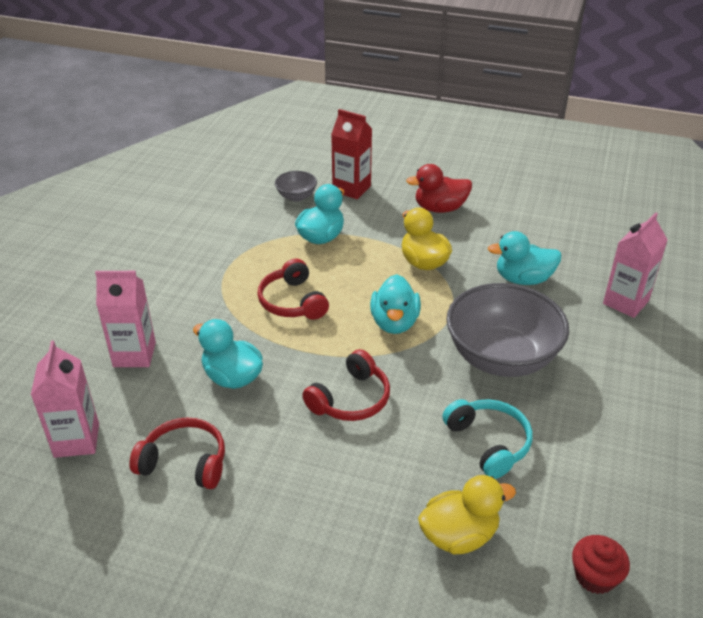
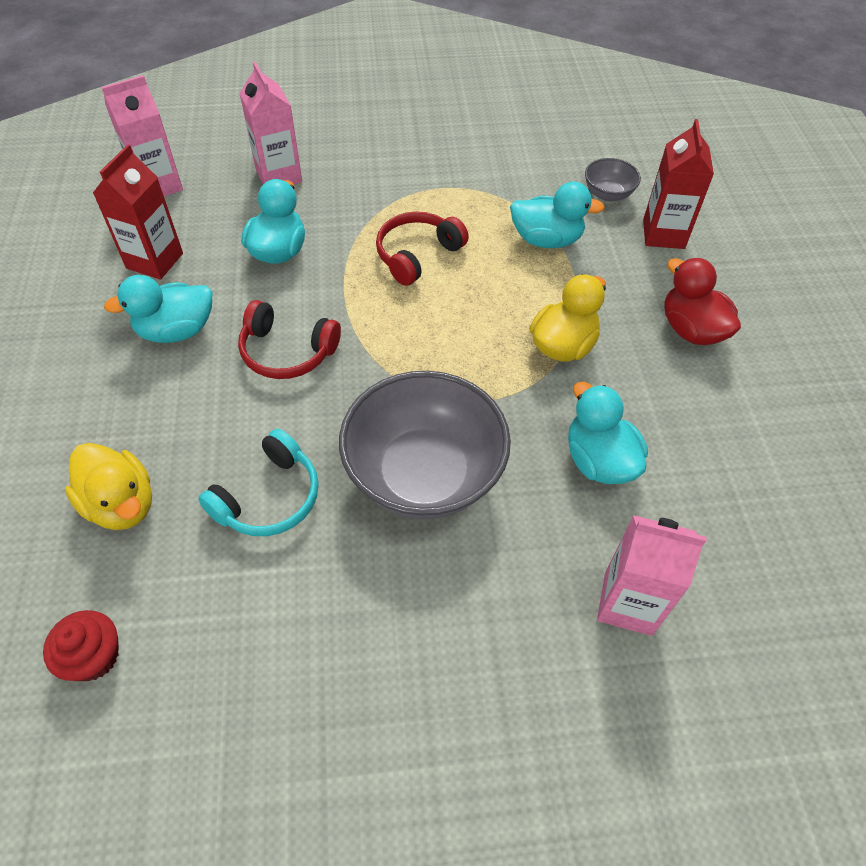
camera: 65 degrees right, 15 degrees up
(184, 463) = (154, 261): red headphones -> red carton
(394, 323) = (431, 351): turquoise duck -> turquoise duck (176, 330)

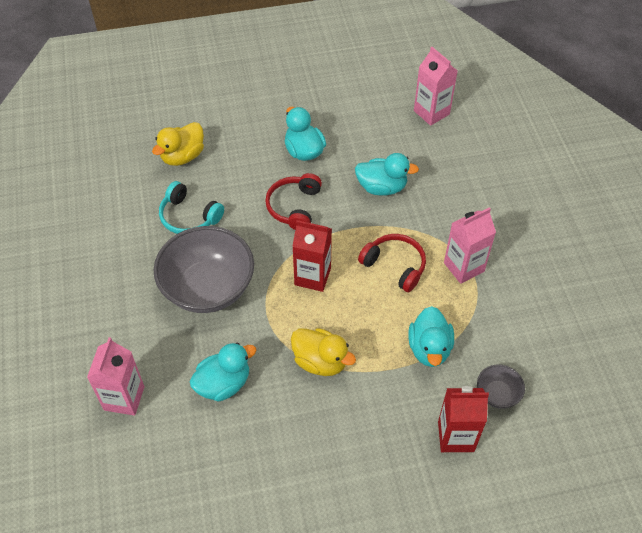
camera: 85 degrees right, 0 degrees up
(94, 656) = (101, 167): red cupcake -> none
(154, 261) = (360, 127): red carton -> red carton (312, 276)
(279, 176) = (459, 173): pink carton -> pink carton (464, 267)
(691, 330) = (349, 450): red duck -> none

